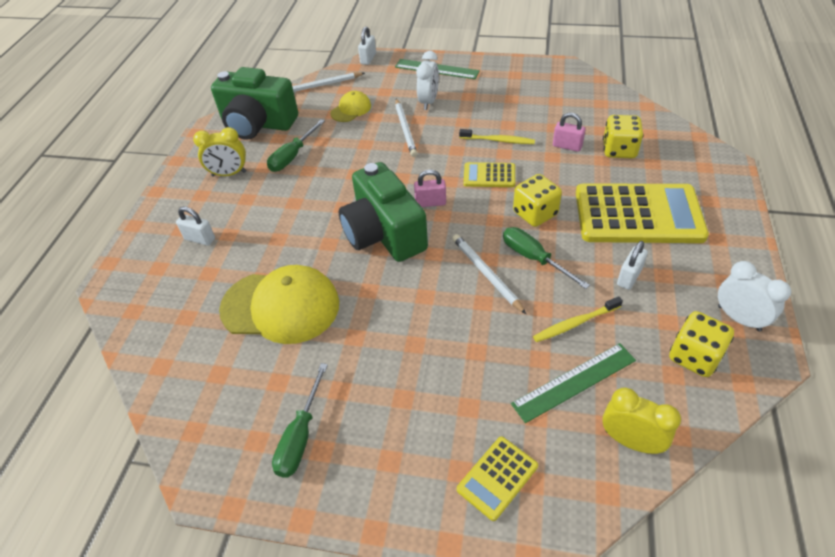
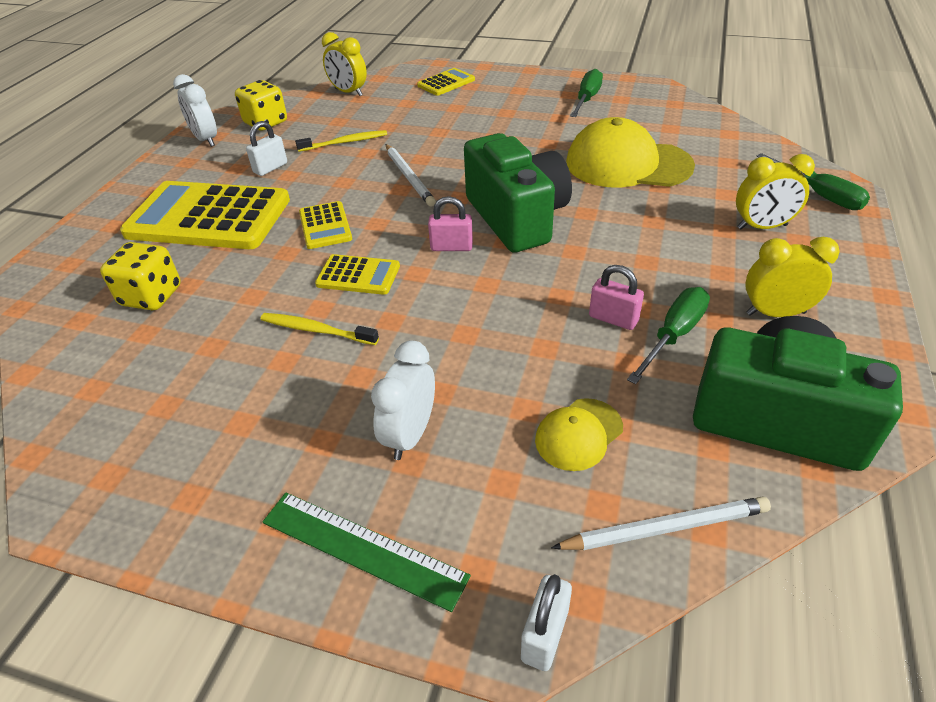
camera: 175 degrees left, 5 degrees down
(200, 239) = (762, 227): white padlock -> yellow clock
(405, 129) = (469, 370): white pencil -> none
(534, 258) = (353, 186): green screwdriver -> green screwdriver (819, 195)
(535, 213) = (325, 226): yellow dice -> yellow calculator
(567, 146) = (218, 310): pink padlock -> pink padlock (613, 319)
(574, 382) = (368, 115): green ruler -> none

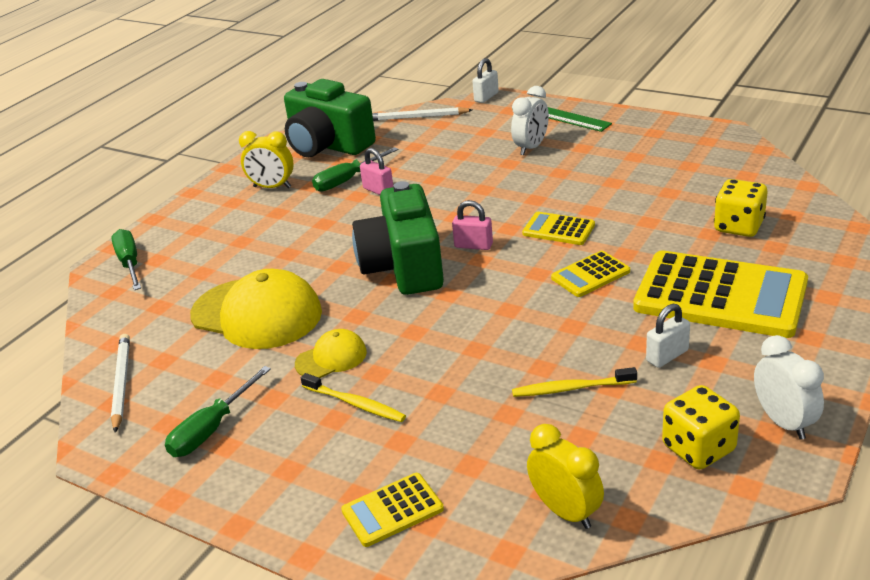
camera: 165 degrees left, 10 degrees down
(316, 330) = (591, 196): yellow toothbrush -> yellow toothbrush (355, 404)
(325, 226) = (590, 275): yellow calculator -> yellow calculator turned 120 degrees counterclockwise
(409, 177) = (495, 323): white pencil -> white pencil (121, 383)
(578, 434) = (437, 144): yellow cap -> yellow cap (331, 358)
(762, 227) = (210, 241): yellow clock -> none

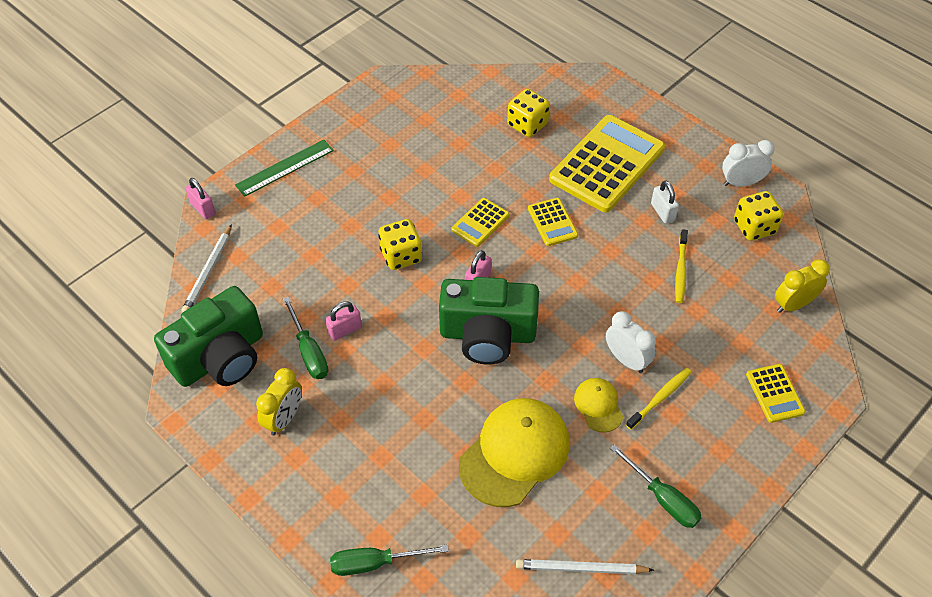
camera: 80 degrees left, 20 degrees up
(484, 196) = (401, 256): none -> yellow dice
(486, 97) = (203, 208): white padlock -> pink padlock
(531, 147) = (332, 203): white clock -> white clock (626, 360)

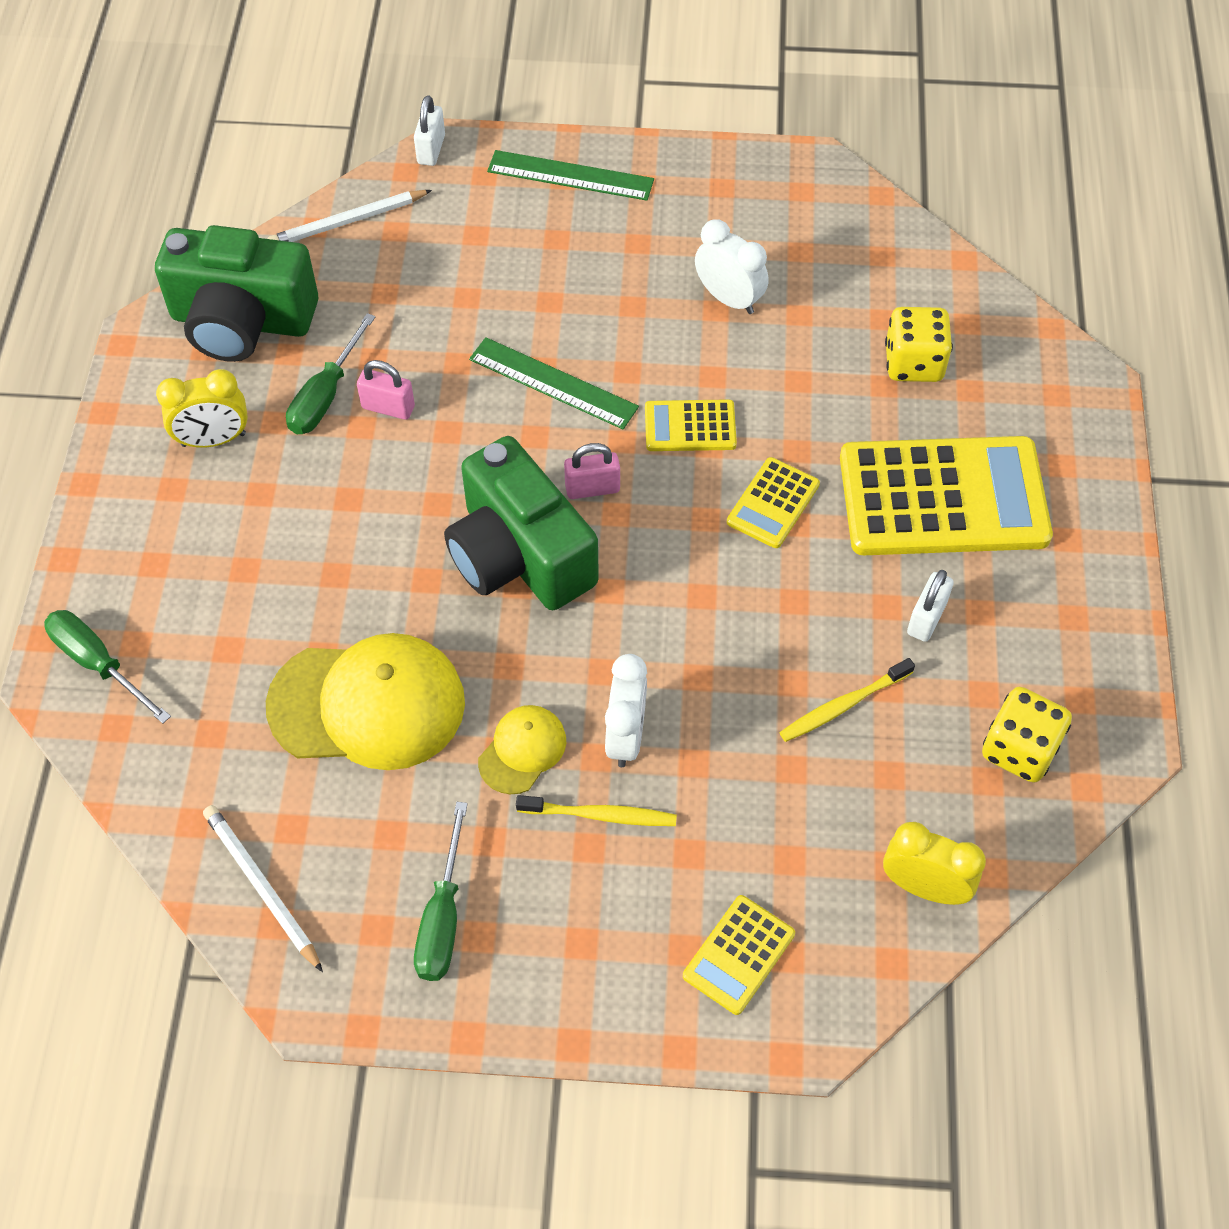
camera: 50 degrees right, 5 degrees up
(203, 208) = (431, 149): pink padlock -> white padlock
(401, 256) = (553, 383): yellow dice -> green ruler
(741, 183) = (1089, 682): white clock -> white clock (729, 299)

